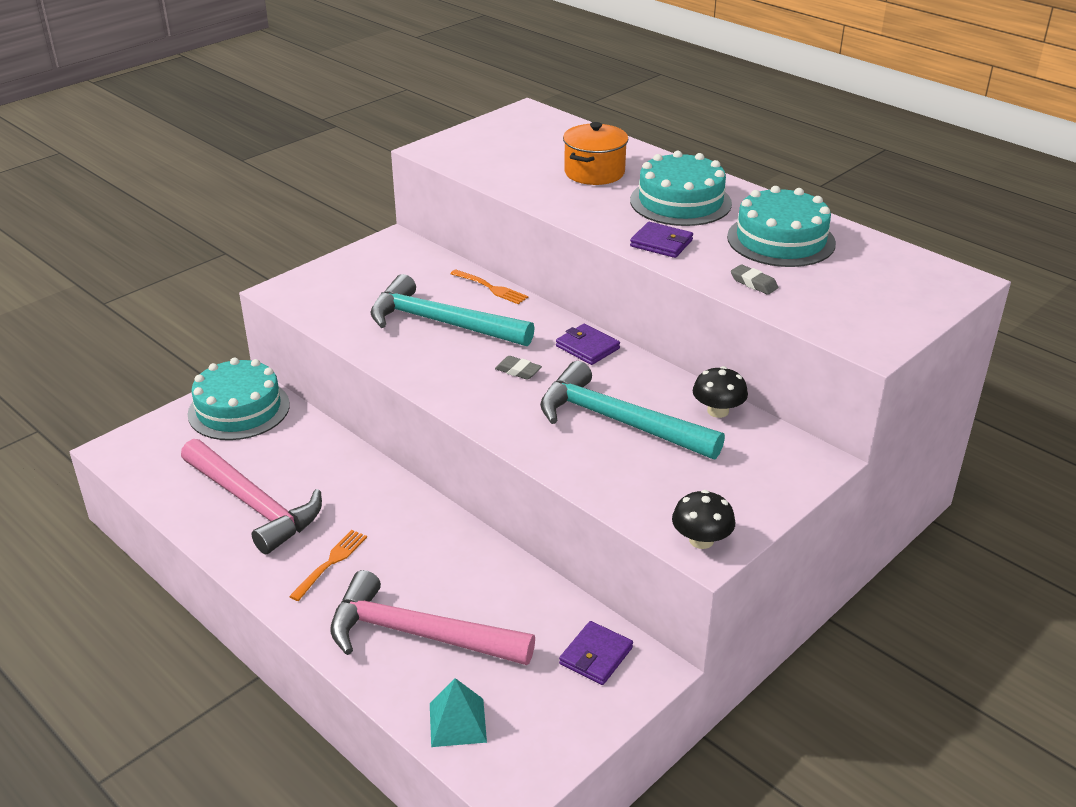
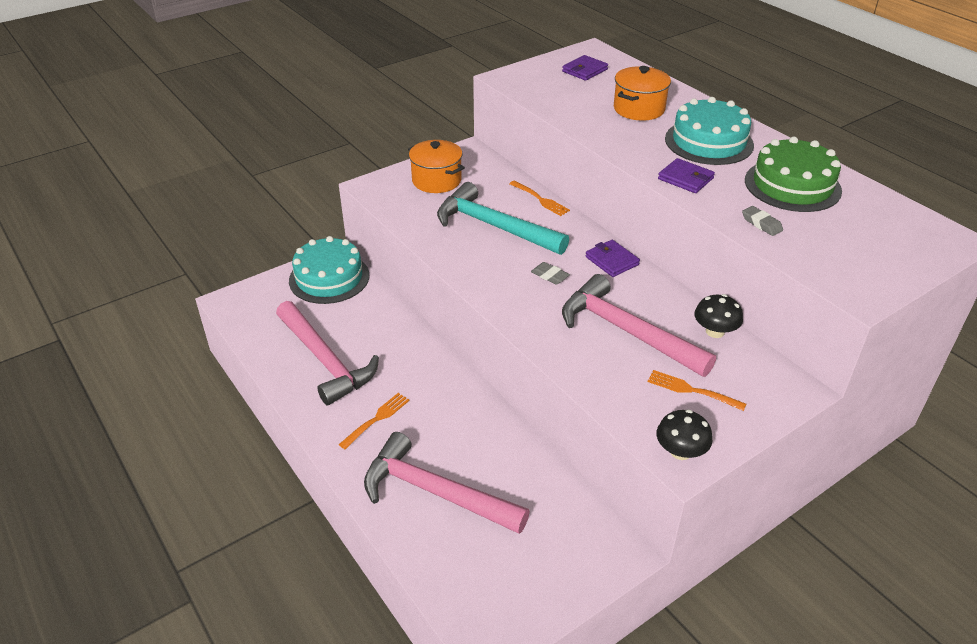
camera: 10 degrees right, 5 degrees up
(361, 278) = (436, 180): none -> orange pot
(457, 722) = (453, 576): turquoise pyramid -> none
(596, 656) = (579, 533): purple wallet -> purple wallet (584, 70)
(618, 422) = (626, 331): turquoise hammer -> pink hammer
(703, 475) = (692, 390): none -> orange fork
(781, 240) = (792, 185): turquoise cake -> green cake

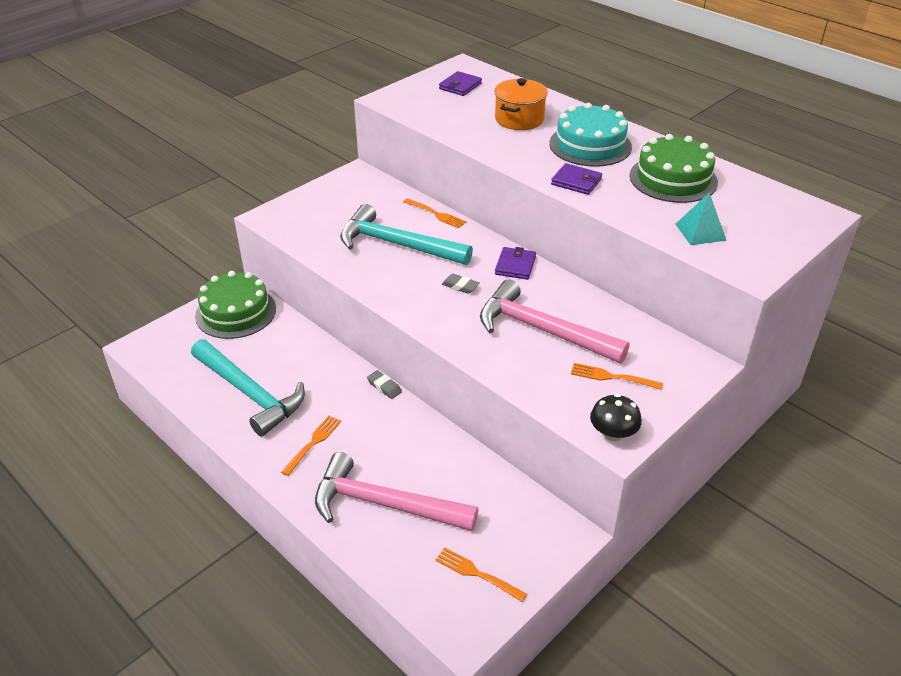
camera: 10 degrees left, 0 degrees up
(325, 360) = (250, 393): pink hammer -> turquoise hammer
(329, 278) = (236, 312): turquoise cake -> green cake
(436, 180) = (331, 205): orange pot -> none
(516, 580) = (478, 574): none -> orange fork
(612, 261) = (515, 266): purple wallet -> purple wallet turned 60 degrees clockwise
(715, 331) = (622, 321): black mushroom -> none
(761, 224) = (653, 217): grey eraser -> grey eraser (384, 387)
(811, 245) = (700, 232): none -> turquoise pyramid

